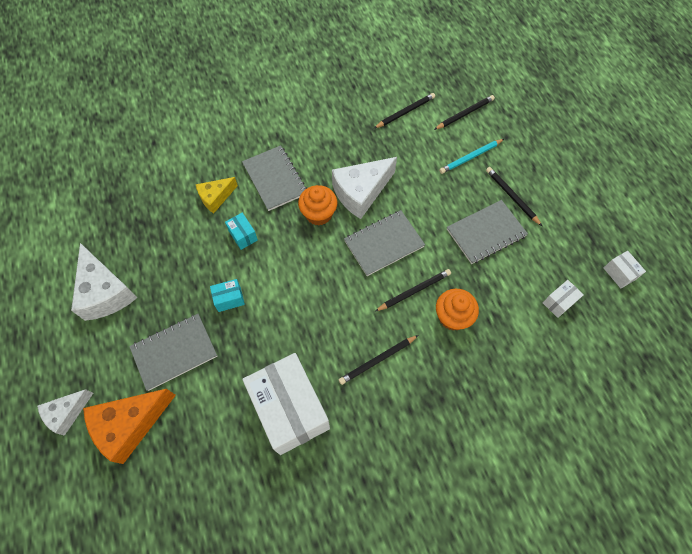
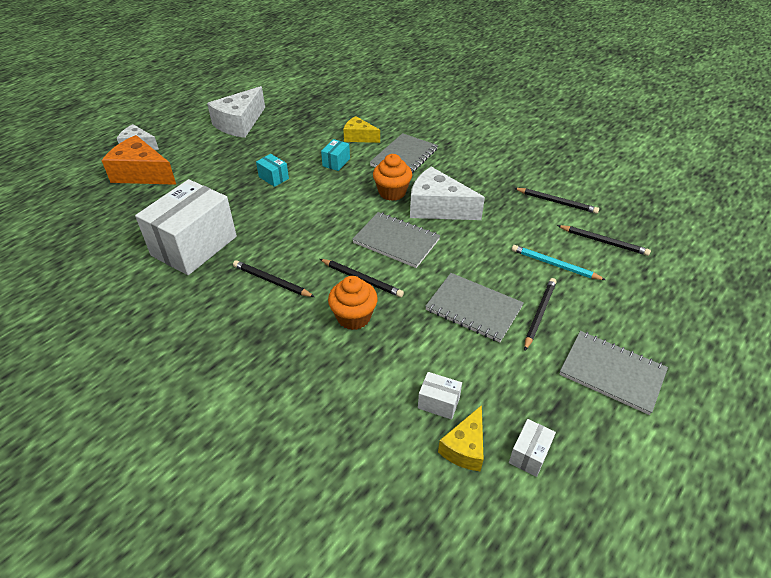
camera: 60 degrees right, 20 degrees down
(174, 352) = (211, 170): grey notebook -> grey notebook (612, 373)
(600, 306) = (465, 447): none -> yellow cheese

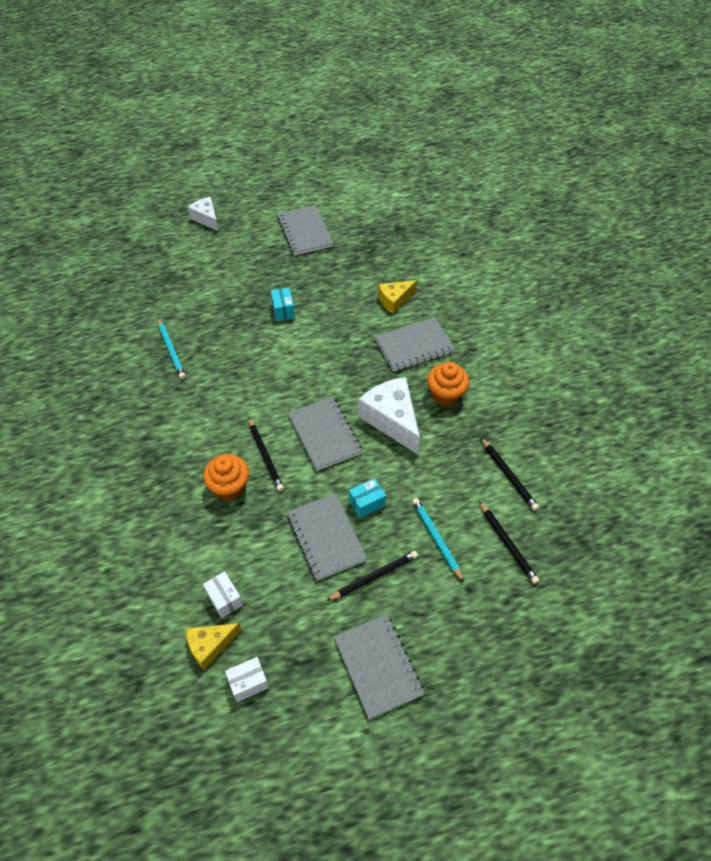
camera: 35 degrees right, 10 degrees up
(142, 174) = (187, 252): orange cheese -> none
(194, 246) = (171, 350): white box -> turquoise pencil
(239, 123) = (304, 232): white cheese -> grey notebook
(272, 281) = (199, 417): black pencil -> none
(336, 162) = (349, 320): turquoise box -> turquoise box (367, 503)
(359, 137) = (394, 300): yellow cheese -> yellow cheese turned 90 degrees counterclockwise
(392, 192) = (367, 380): orange cupcake -> orange cupcake (445, 394)

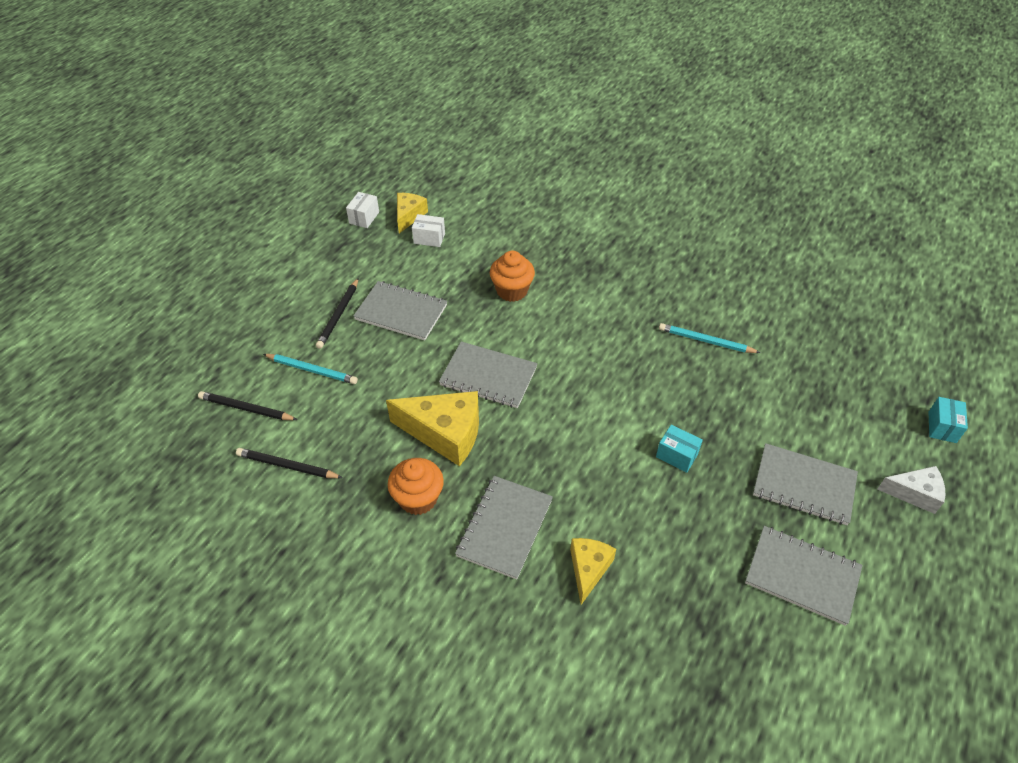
camera: 135 degrees right, 5 degrees down
(265, 456) = (514, 327): black pencil -> none
(367, 503) = (394, 354): turquoise box -> turquoise box (942, 427)
(378, 666) = (287, 274): grey notebook -> grey notebook (804, 485)
(392, 419) = (445, 433): white cheese -> yellow cheese

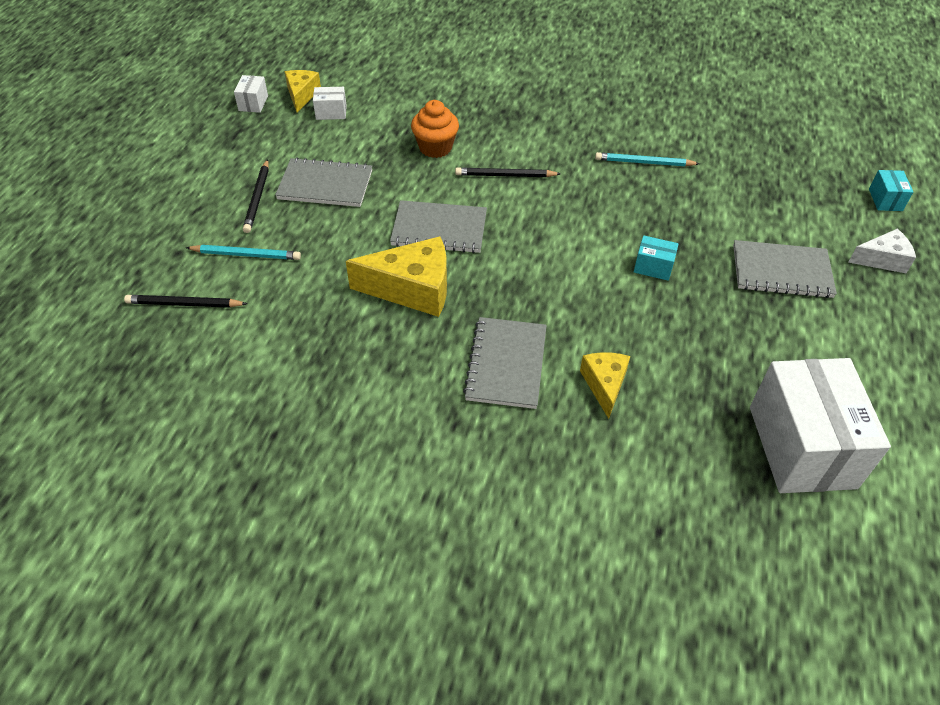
camera: 15 degrees left, 0 degrees up
(287, 466) = (251, 351): black pencil -> black pencil (505, 175)
(418, 498) = (406, 355): orange cupcake -> none
(758, 678) = (801, 446): none -> white box
(802, 576) = (809, 349): grey notebook -> none

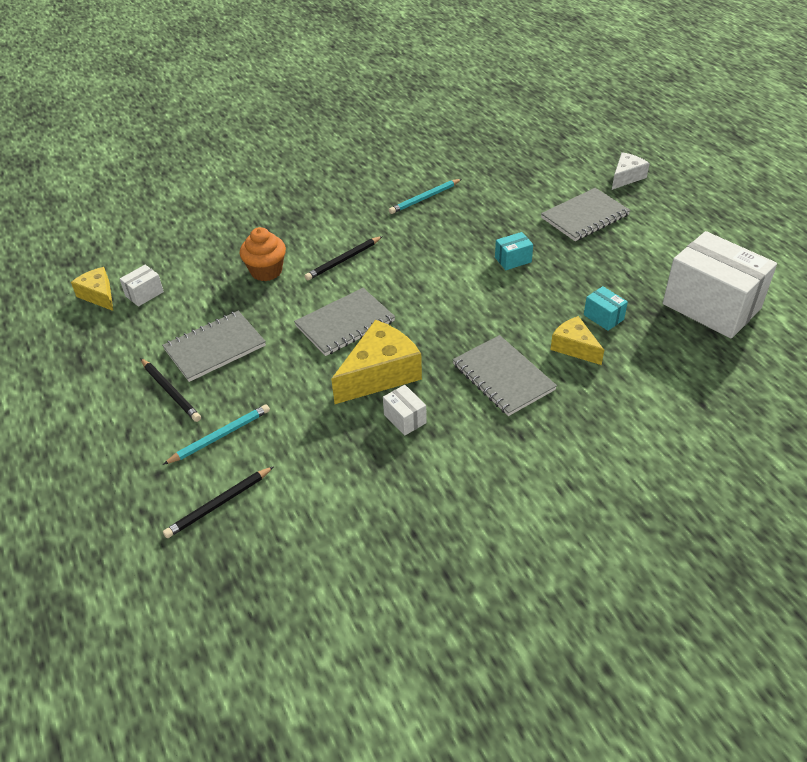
camera: 40 degrees left, 5 degrees down
(253, 103) = (61, 326): white box -> white box (405, 419)
(885, 200) = (587, 142): turquoise box -> turquoise box (603, 317)

